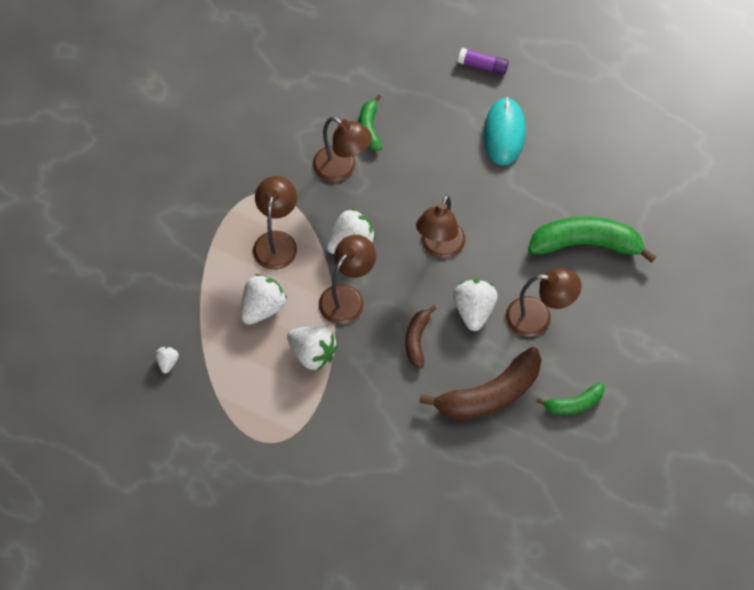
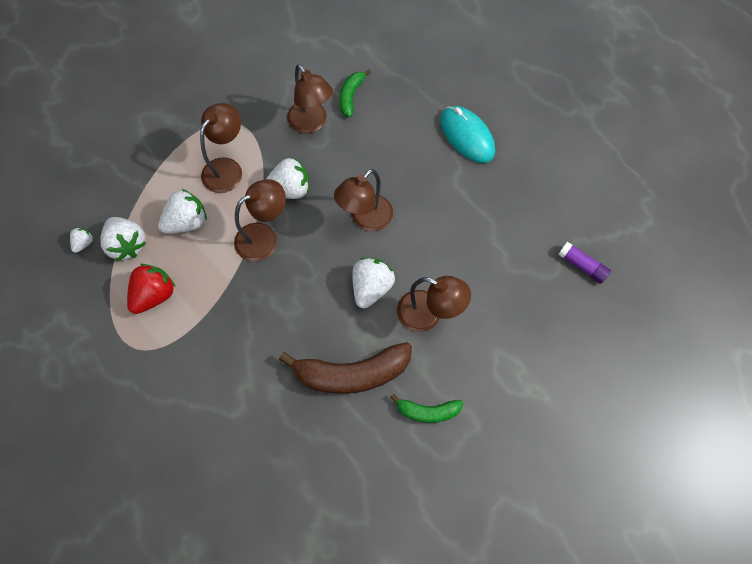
camera: 20 degrees right, 5 degrees up
(265, 387) = (154, 295): none -> red strawberry
(313, 354) = (210, 278): white strawberry -> white strawberry (128, 245)
(417, 340) = (308, 297): brown banana -> none
(483, 66) = (472, 73): purple glue stick -> purple glue stick (582, 266)
(504, 133) = (467, 136): turquoise mouse -> turquoise mouse turned 60 degrees counterclockwise
(586, 244) = (501, 260): green banana -> none

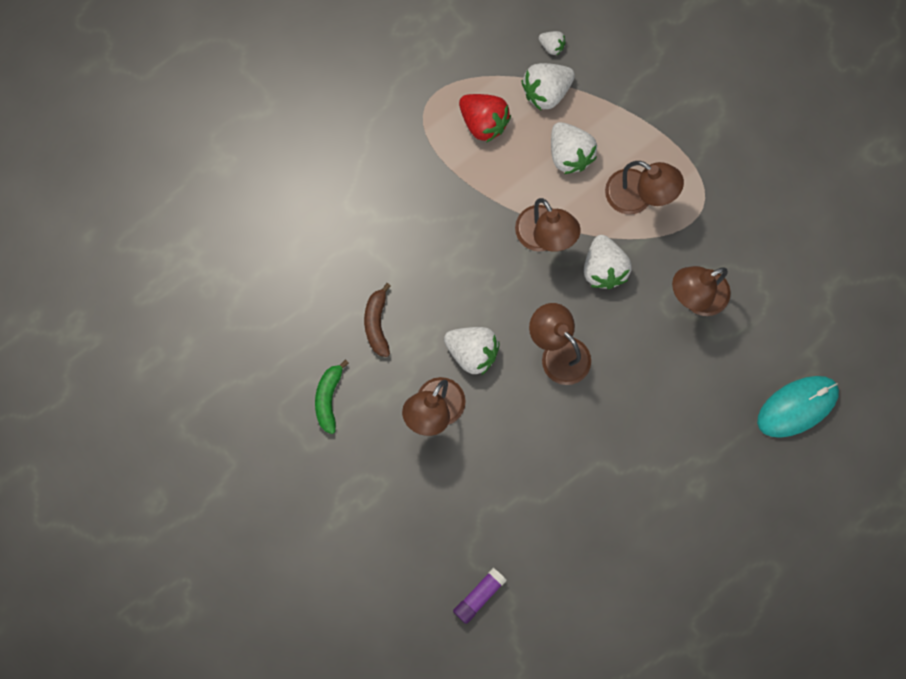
camera: 95 degrees right, 10 degrees up
(351, 96) = (734, 349): green banana -> none
(351, 373) = (377, 323): brown banana -> brown banana, size x0.54
(467, 136) = (666, 487): turquoise mouse -> turquoise mouse (797, 407)

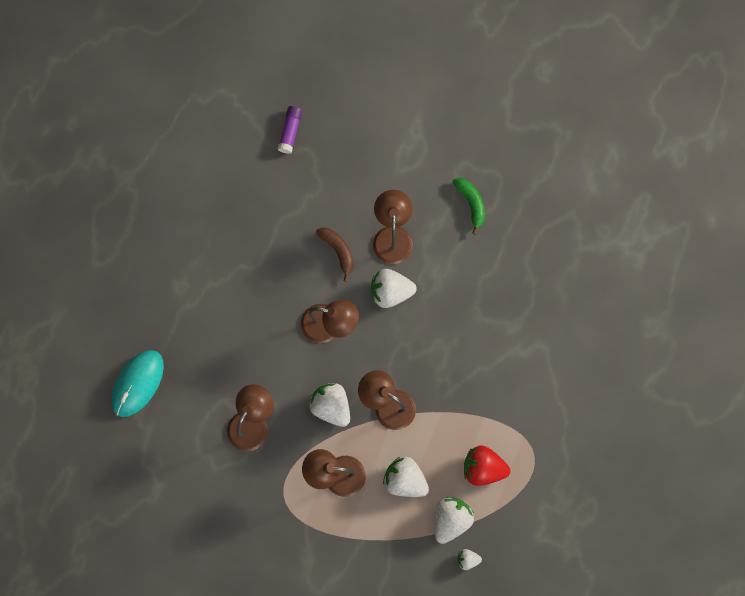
camera: 150 degrees right, 0 degrees up
(377, 323) = (470, 274): brown banana -> brown banana (338, 251)

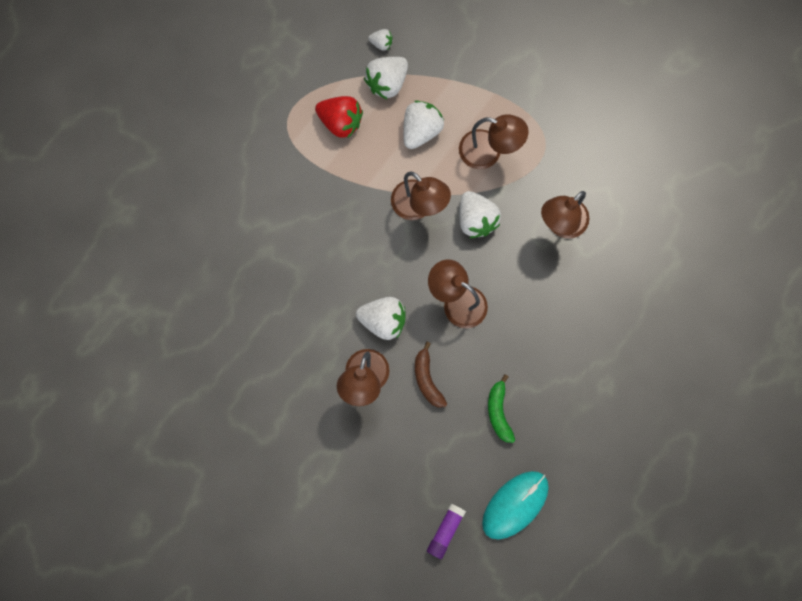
camera: 165 degrees left, 0 degrees up
(137, 383) = (671, 294): turquoise mouse -> turquoise mouse (515, 505)
(405, 480) = (421, 130): white strawberry -> white strawberry turned 105 degrees counterclockwise
(471, 203) = (269, 393): green banana -> green banana (499, 412)

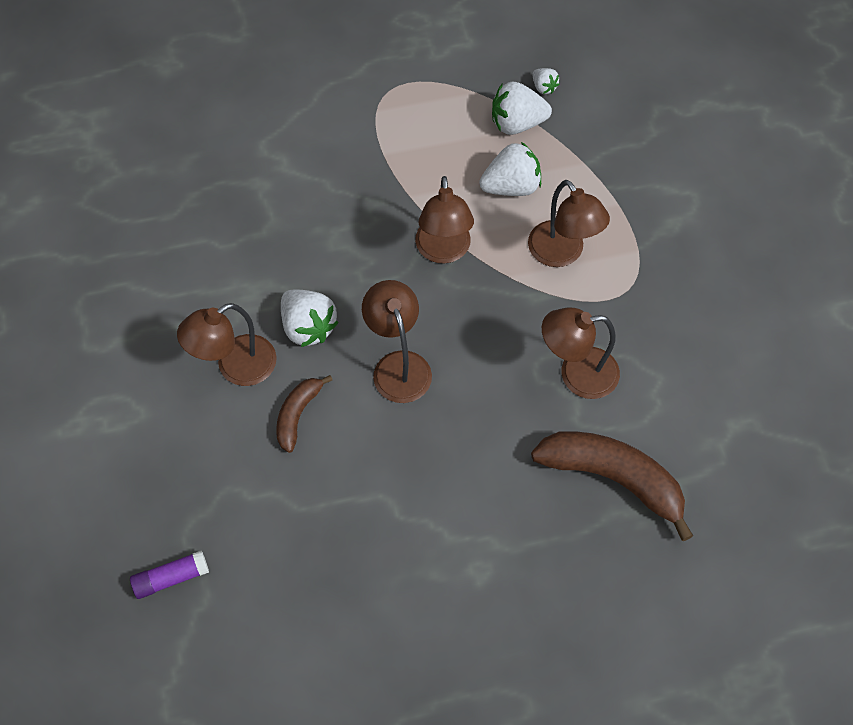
camera: 40 degrees right, 15 degrees down
(340, 122) = (439, 126): red strawberry -> none
(476, 220) = (491, 305): white strawberry -> none
(499, 412) = (340, 505): green banana -> none
(515, 505) = (267, 613): turquoise mouse -> none
(631, 272) = (613, 479): none -> brown banana

